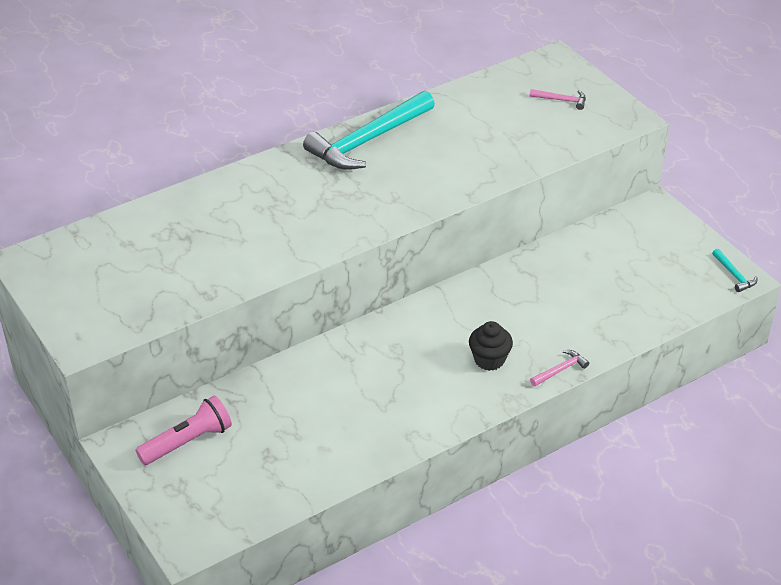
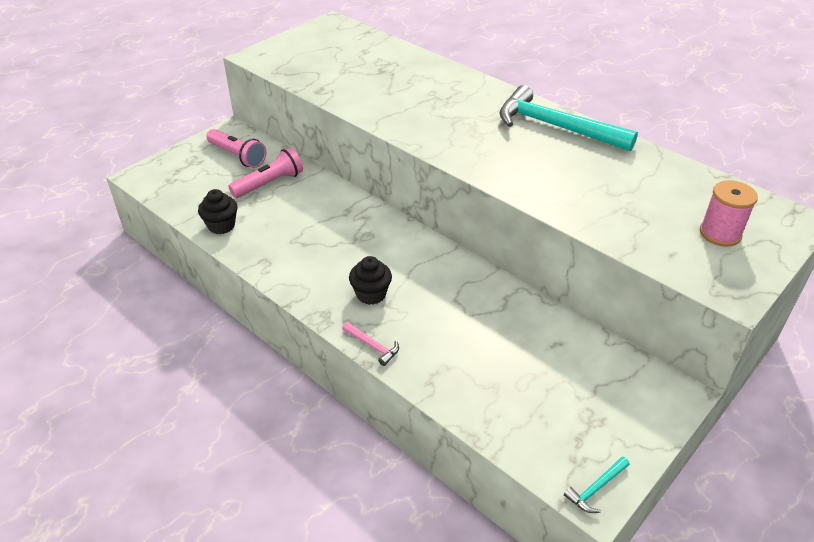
camera: 75 degrees right, 0 degrees up
(264, 416) = (269, 183): none -> pink flashlight
(332, 467) = (221, 226): none -> black cupcake
(561, 100) = (720, 234): pink hammer -> pink spool

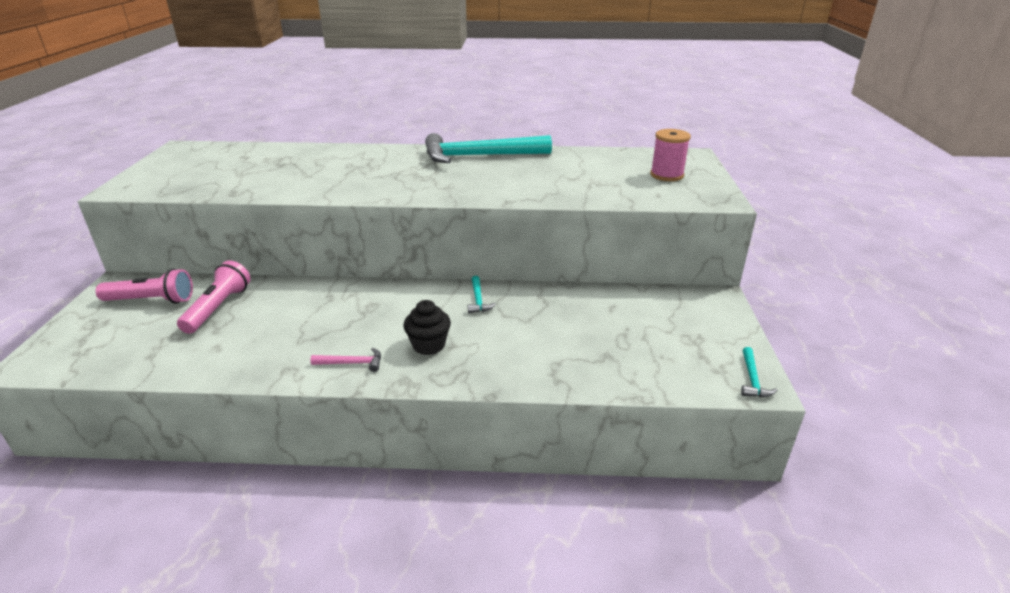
camera: 40 degrees left, 10 degrees down
(221, 226) = (199, 363): black cupcake -> none
(372, 346) = (478, 381): pink hammer -> pink hammer (352, 363)
(451, 273) = (478, 300): none -> turquoise hammer

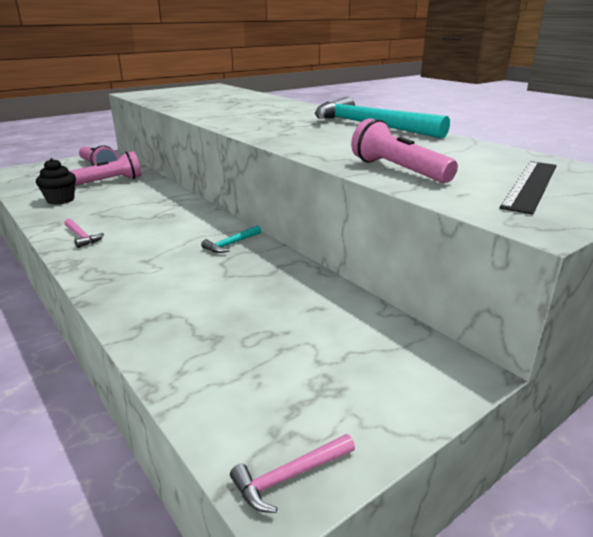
camera: 50 degrees right, 5 degrees down
(429, 345) = (135, 252): black cupcake -> black cupcake (60, 200)
(595, 191) = (398, 170): none -> pink flashlight
(666, 175) = (530, 185): pink spool -> black ruler
(752, 379) = (289, 476): turquoise hammer -> pink hammer

